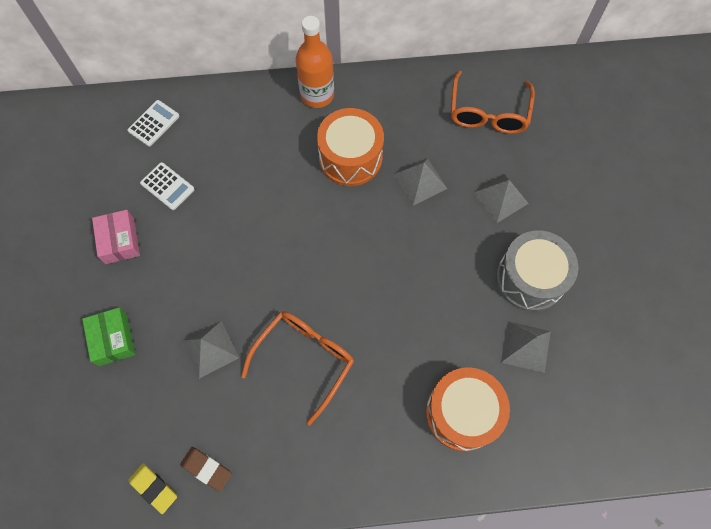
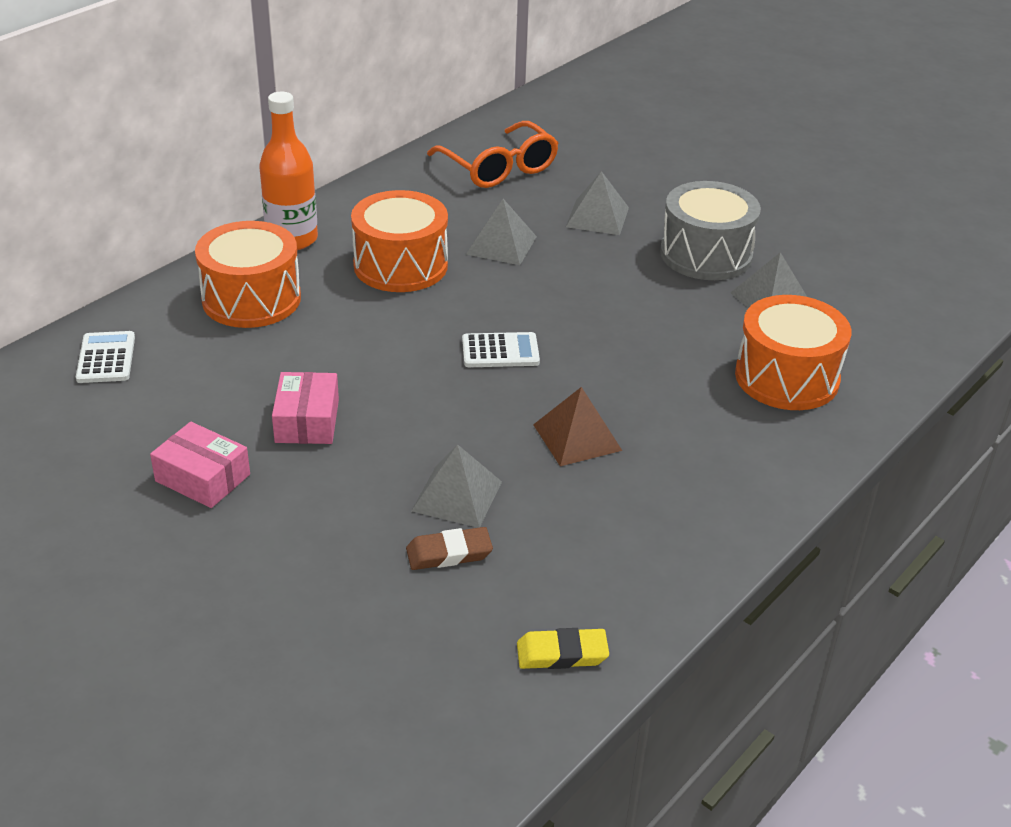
camera: 45 degrees left, 30 degrees down
(113, 339) = (319, 565): green box -> none
(167, 186) = (203, 399): white calculator -> white calculator (500, 351)
(196, 240) = (307, 421): none -> pink box
(206, 469) = (599, 593): brown eraser -> brown eraser (449, 553)
(254, 129) = (251, 299): none -> orange drum
(305, 359) = (577, 437): orange glasses -> brown pyramid

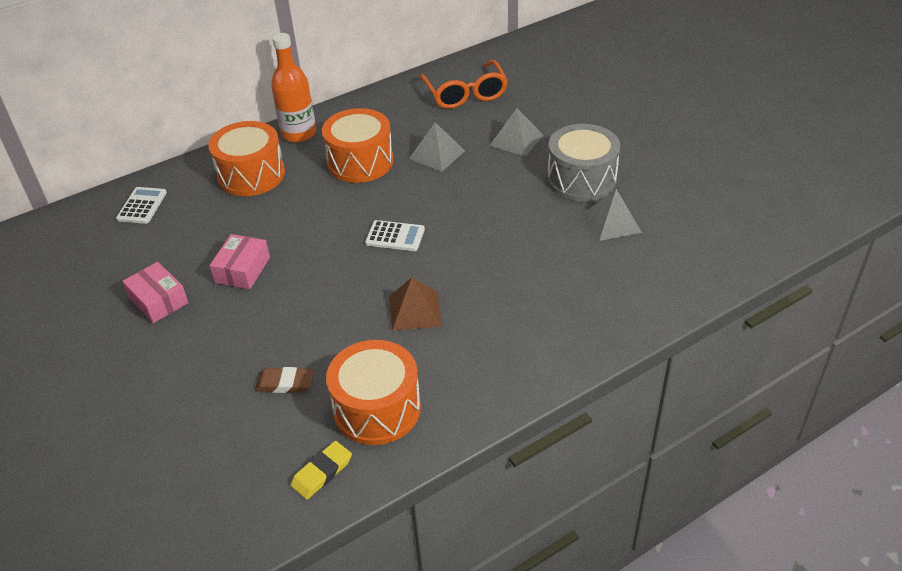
camera: 20 degrees right, 5 degrees up
(457, 496) = (311, 341): grey pyramid -> none
(562, 653) = (322, 472): yellow eraser -> yellow eraser turned 60 degrees counterclockwise
(786, 377) = (591, 287): orange drum -> orange drum (377, 409)

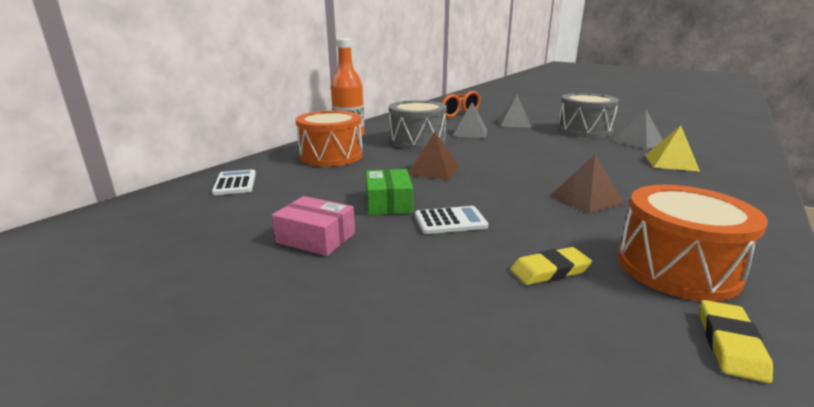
camera: 25 degrees left, 20 degrees down
(242, 270) = (388, 203): pink box -> green box
(285, 383) = (550, 270): brown eraser -> yellow eraser
(325, 226) = (433, 170): none -> brown pyramid
(360, 162) = (417, 141): orange drum -> grey drum
(395, 236) = (500, 166): white calculator -> white calculator (450, 221)
(585, 274) = (671, 162): none -> yellow pyramid

